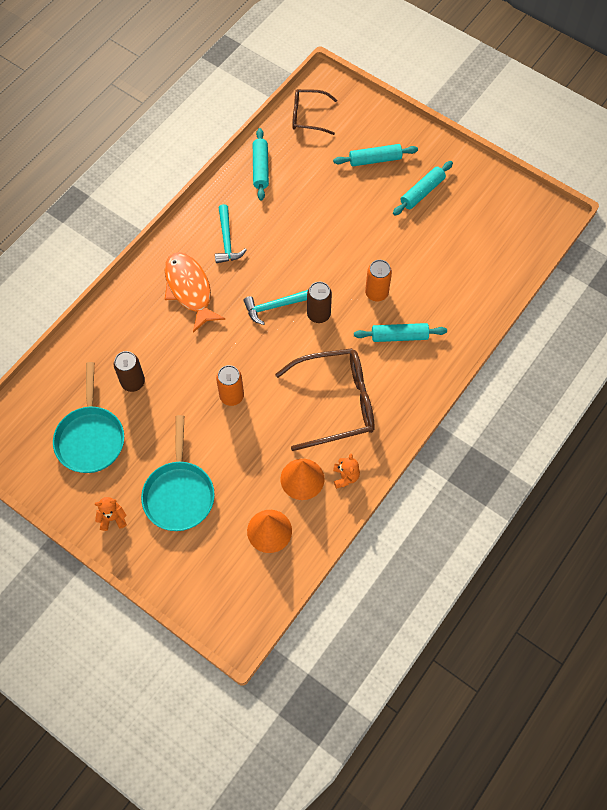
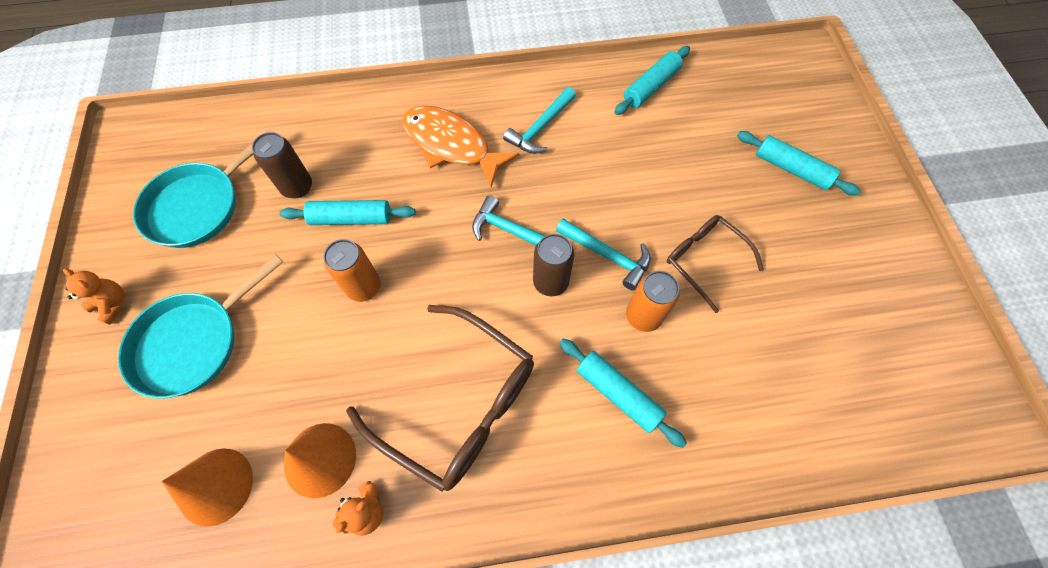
camera: 45 degrees right, 0 degrees up
(189, 290) = (451, 145): orange fish -> orange fish turned 75 degrees counterclockwise
(308, 116) = (756, 74): brown glasses -> brown glasses (704, 260)
(331, 279) = (607, 255): none -> turquoise hammer
(422, 192) = (818, 247): turquoise rolling pin -> turquoise rolling pin (351, 218)

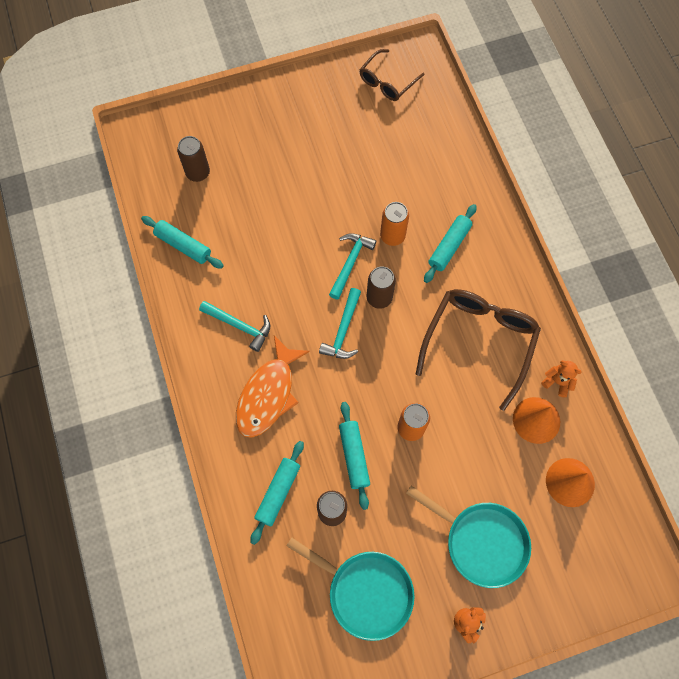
camera: 100 degrees left, 5 degrees up
(704, 260) = (342, 200): brown glasses -> brown glasses (387, 82)
(750, 109) = (198, 173): none -> brown can
(791, 169) = (253, 146): turquoise rolling pin -> turquoise rolling pin (278, 492)

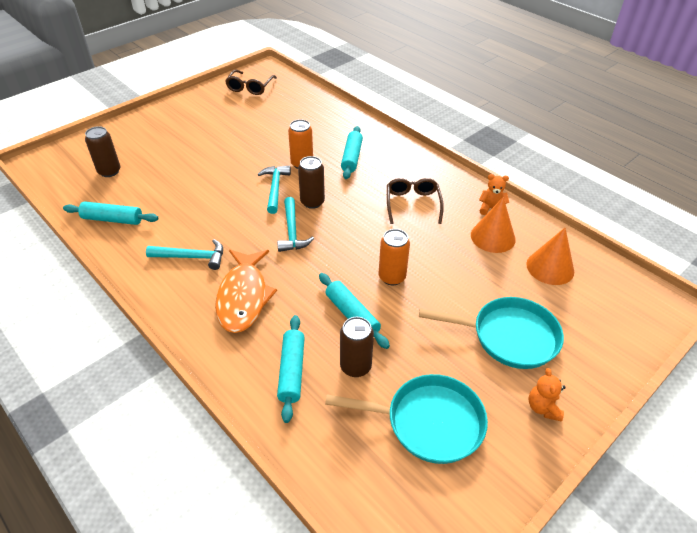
camera: 25 degrees left, 25 degrees down
(479, 342) = (412, 204): brown glasses -> brown glasses, size x0.58

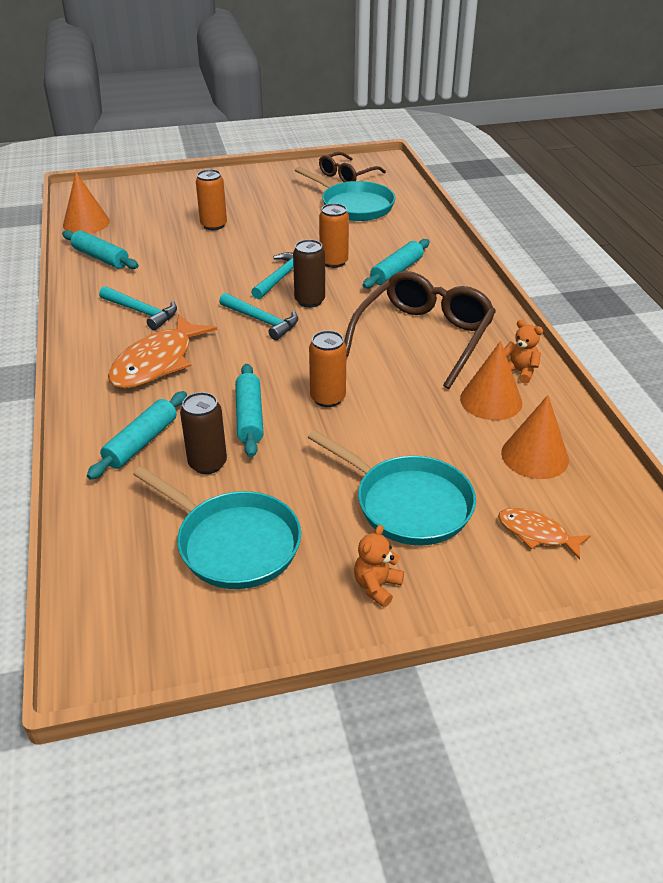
camera: 30 degrees right, 5 degrees down
(70, 191) = (86, 223): none -> orange cone
(109, 171) = (135, 216): brown can -> none
(183, 160) = (213, 225): none -> orange can
(276, 112) = (353, 205): none -> turquoise pan
(292, 231) = (262, 321): turquoise hammer -> turquoise hammer turned 75 degrees counterclockwise
(412, 204) = (423, 337): brown glasses -> brown glasses, size x1.72
(596, 323) = (537, 533): none -> orange fish

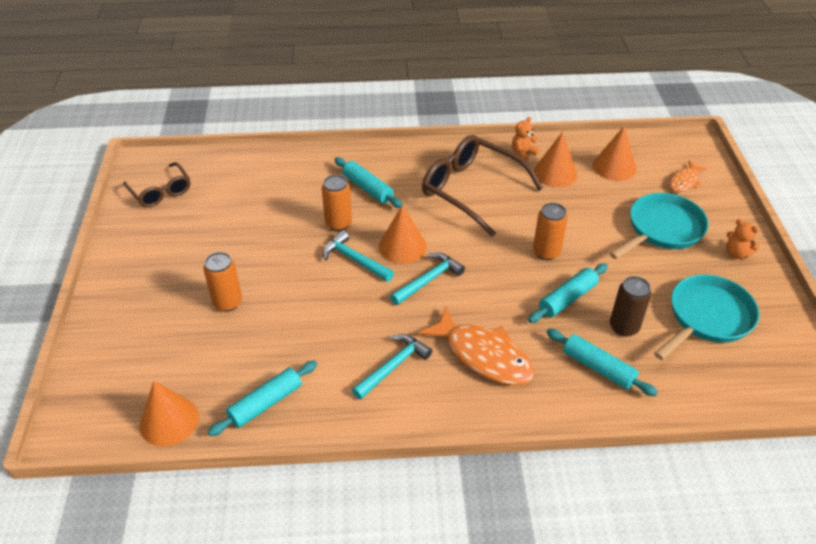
camera: 80 degrees left, 5 degrees up
(249, 417) = (567, 299): turquoise rolling pin -> turquoise rolling pin turned 45 degrees counterclockwise
(309, 301) = (402, 246): brown can -> orange cone
(353, 205) = (231, 196): turquoise pan -> none

